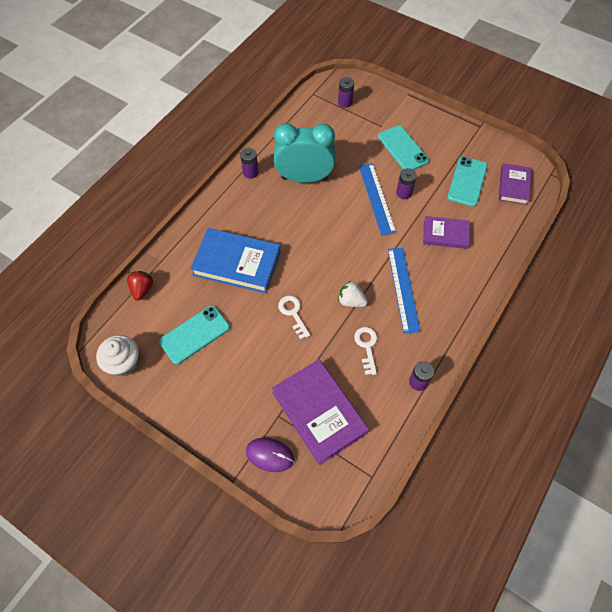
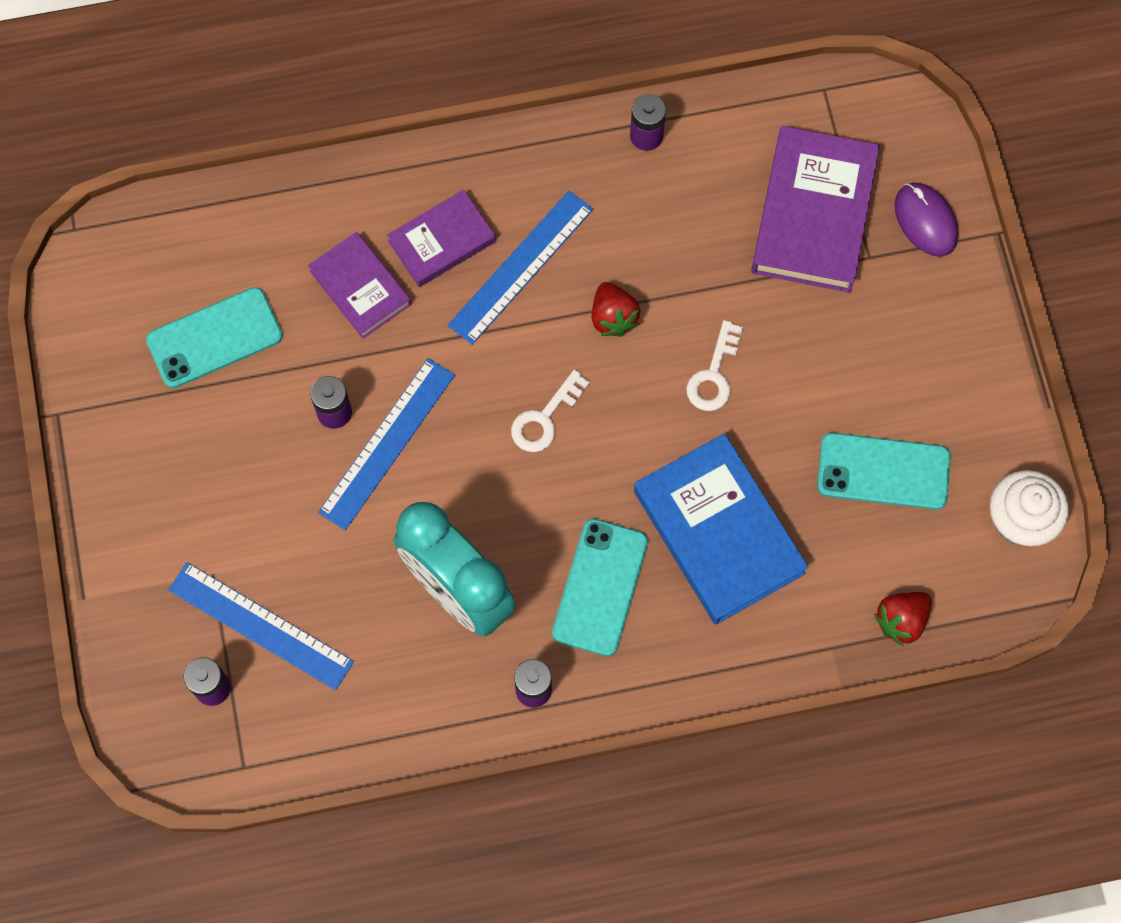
camera: 135 degrees left, 10 degrees up
(351, 125) = (260, 626): none -> blue ruler
(351, 301) = (613, 317): white strawberry -> red strawberry
(366, 346) = (662, 237): white key -> white key (545, 418)
(403, 149) = (235, 493): turquoise phone -> turquoise phone (600, 587)
(513, 186) = (157, 264): purple book -> purple book (442, 241)

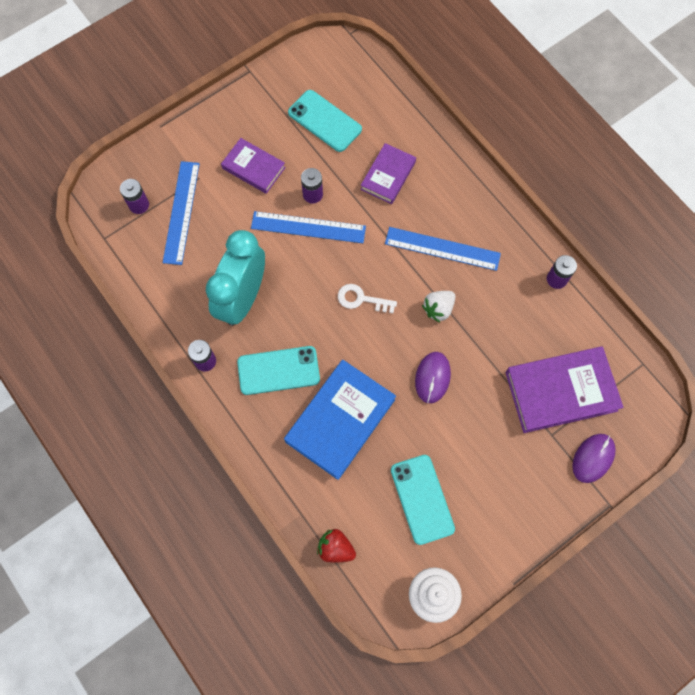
camera: 65 degrees right, 0 degrees up
(442, 241) = (435, 203): purple book -> purple book (253, 168)
(613, 317) = (438, 309): red strawberry -> white strawberry
(714, 375) = (432, 378): white key -> purple mouse

